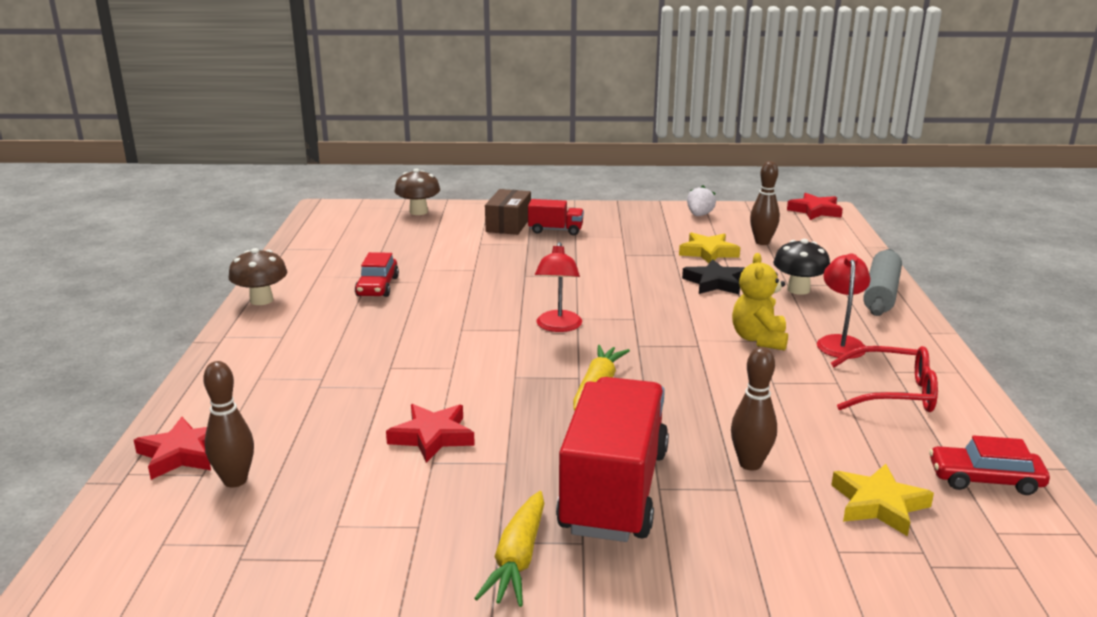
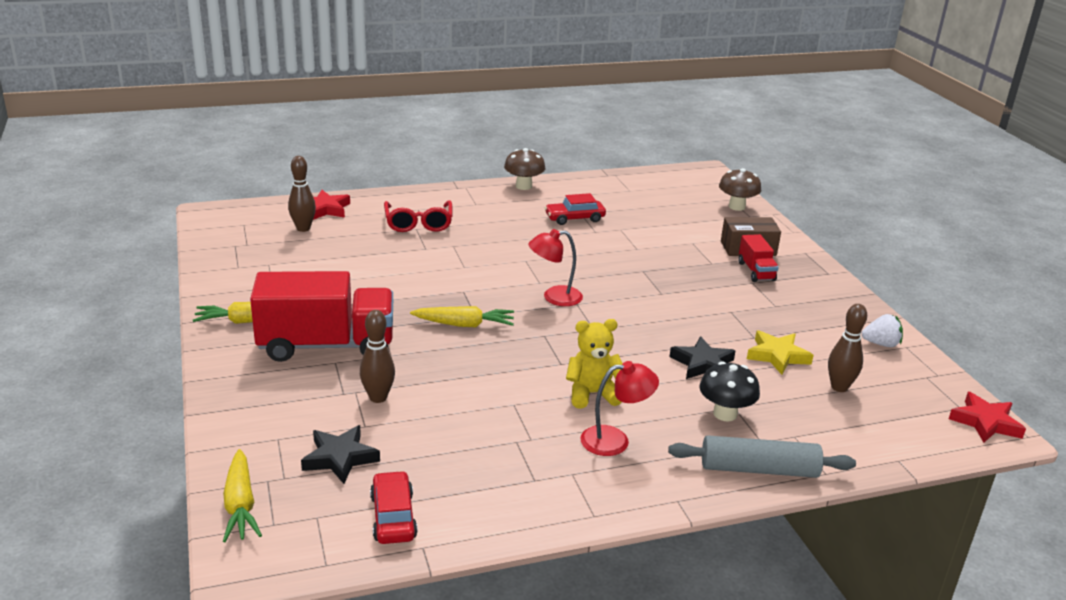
camera: 70 degrees right, 5 degrees up
(432, 437) = (369, 275): red star -> none
(879, 504) = (340, 458): yellow star -> black star
(893, 393) = (526, 471): red glasses -> red glasses (418, 223)
(986, 592) = (240, 504): none -> yellow carrot

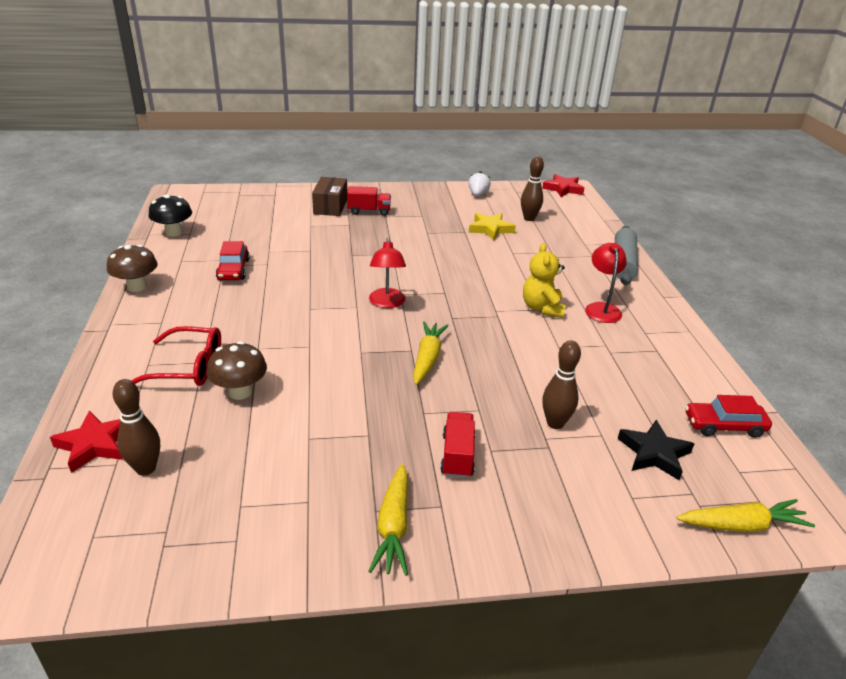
camera: 80 degrees left, 5 degrees up
(326, 345) = (457, 455): red truck -> red truck, size x0.47
(702, 364) = (500, 257): black star -> none
(725, 414) = (563, 261): black mushroom -> black mushroom (174, 232)
(736, 207) = (255, 195): brown mushroom -> brown mushroom (240, 392)

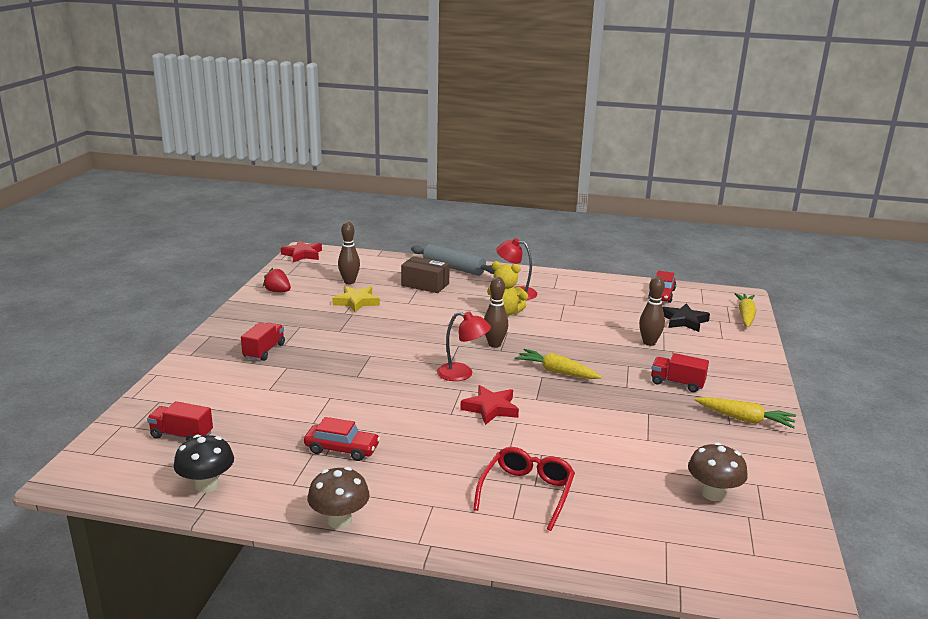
camera: 70 degrees left, 10 degrees down
(95, 444) = (637, 553): red star -> red star (491, 408)
(146, 468) = (674, 524): brown bowling pin -> brown bowling pin (494, 344)
(233, 211) = (182, 435): none -> red truck
(240, 392) = (577, 466): brown mushroom -> brown mushroom (713, 494)
(330, 206) = (230, 370): brown box -> brown box (425, 284)
(478, 194) = (278, 291): white strawberry -> red strawberry

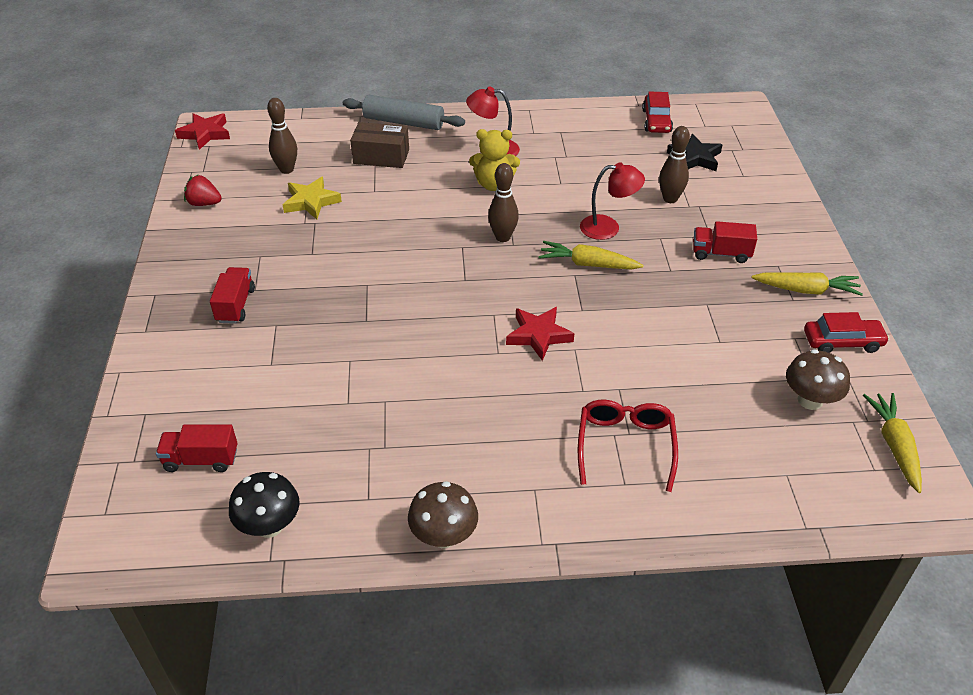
camera: 15 degrees left, 20 degrees up
(342, 449) = (399, 434): red car -> red car (842, 342)
(462, 374) = (485, 290): red lamp -> red lamp (608, 227)
(745, 316) = (756, 137): yellow carrot -> yellow carrot (894, 446)

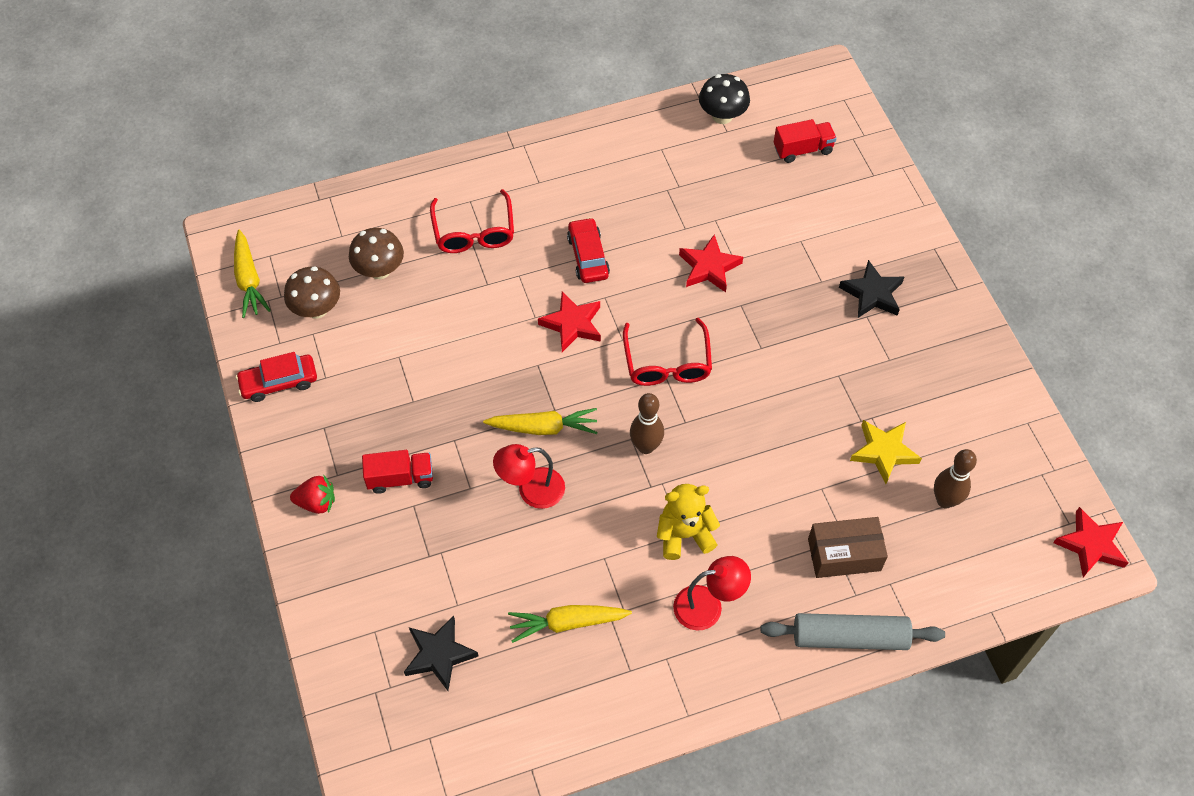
camera: 165 degrees right, 15 degrees up
(204, 203) = (1000, 420): red strawberry -> red strawberry (317, 502)
(235, 305) = (872, 293): red truck -> black star
(379, 358) = (709, 267): none -> red star
(444, 536) = (595, 135): brown mushroom -> brown mushroom (379, 270)
(459, 289) = (667, 363): none -> red glasses
(656, 121) = (500, 732): red car -> red car (588, 256)
(670, 199) = (465, 560): brown bowling pin -> none
(806, 290) = (309, 444): yellow carrot -> yellow carrot (567, 623)

